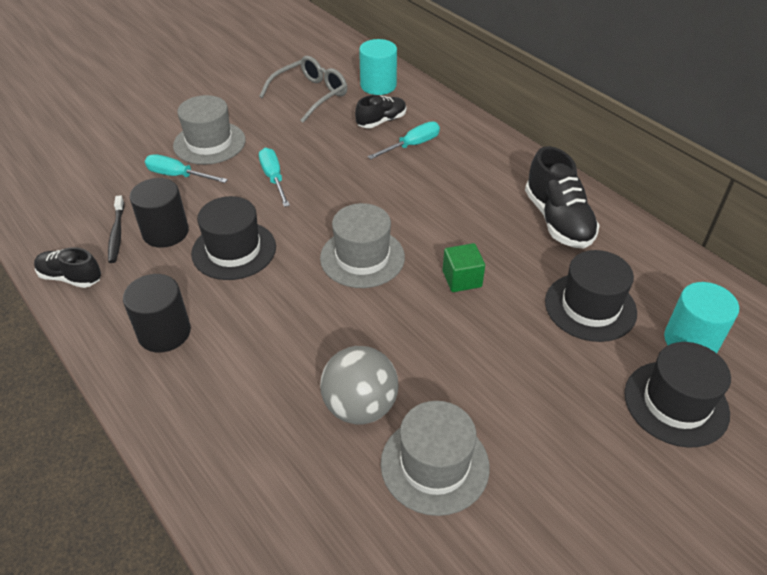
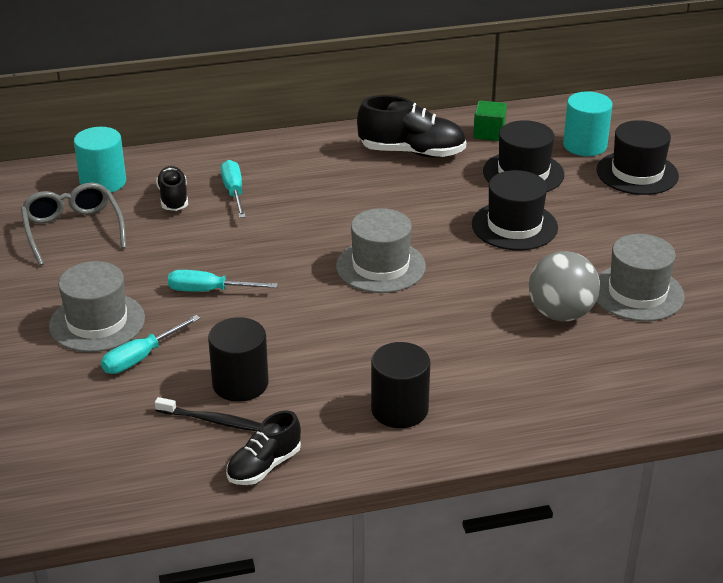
camera: 65 degrees left, 10 degrees down
(234, 250) = (308, 341): black hat -> black hat (514, 226)
(462, 279) = (448, 222): green cube -> green cube (489, 133)

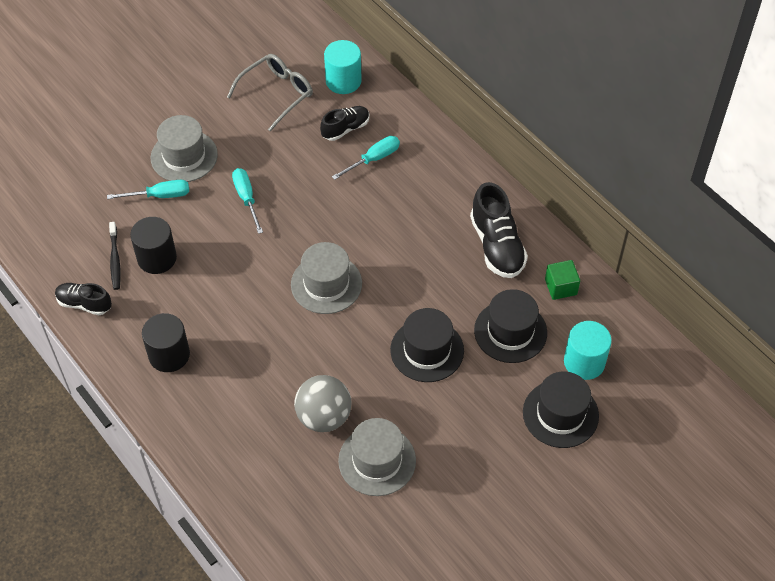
camera: 65 degrees right, 20 degrees up
(141, 357) = (159, 195): turquoise screwdriver -> turquoise screwdriver turned 150 degrees clockwise

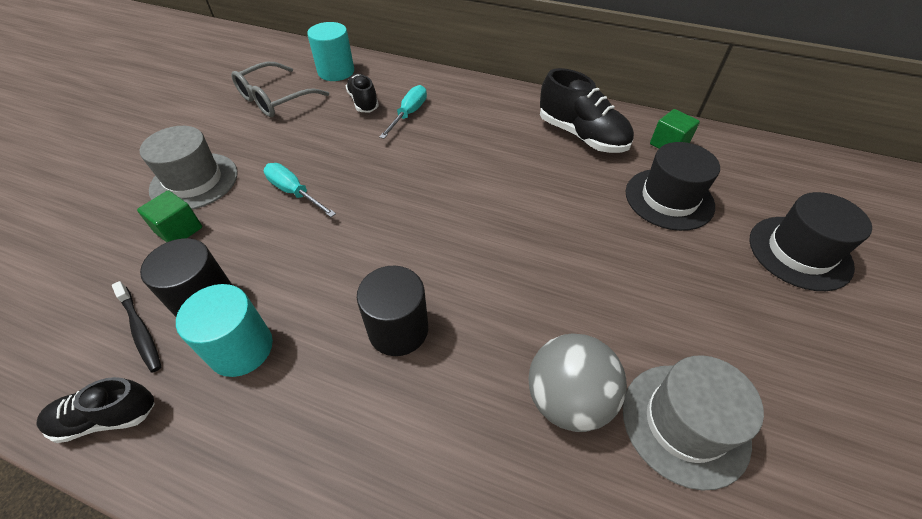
camera: 30 degrees left, 5 degrees down
(159, 195) = (179, 230): turquoise screwdriver -> green cube
(169, 355) = (286, 428): black cylinder -> black cylinder (398, 329)
(277, 94) = (275, 99): grey glasses -> grey glasses turned 150 degrees counterclockwise
(326, 284) = (445, 237): grey hat -> none
(345, 129) = (363, 102): black shoe -> black shoe turned 45 degrees counterclockwise
(427, 350) = (611, 254): black hat -> none
(584, 362) = (760, 195): turquoise cylinder -> turquoise cylinder (241, 348)

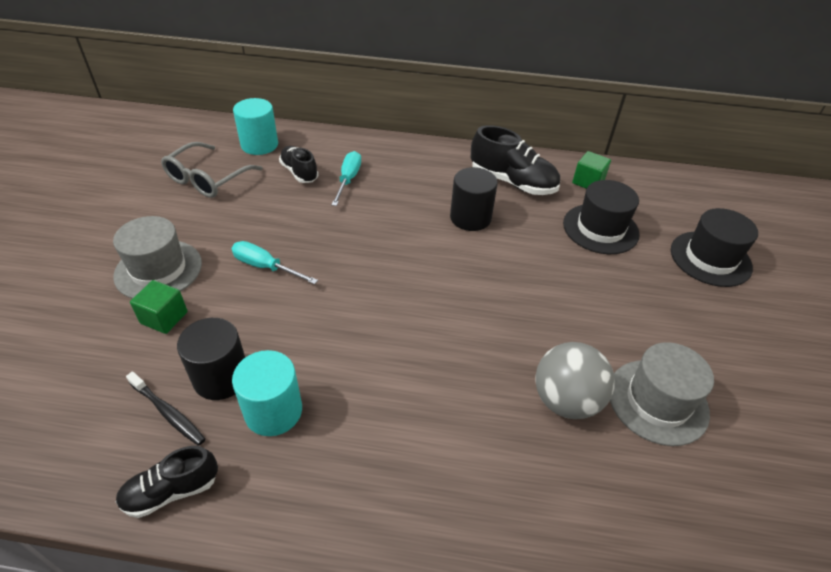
camera: 15 degrees left, 5 degrees down
(398, 329) = (409, 371): black cylinder -> black cylinder (470, 218)

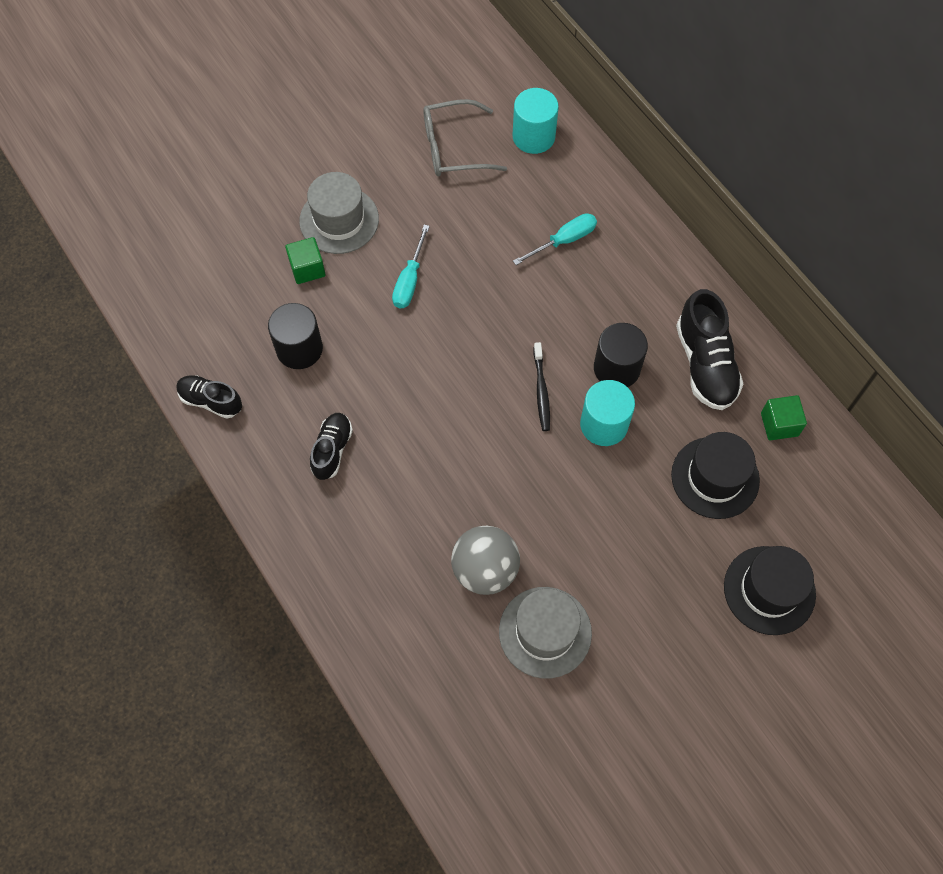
camera: 50 degrees right, 20 degrees up
(168, 413) = (250, 347): black toothbrush -> black toothbrush (541, 391)
(265, 267) = (410, 280): turquoise screwdriver -> turquoise screwdriver turned 150 degrees counterclockwise
(273, 411) = (305, 402): turquoise cylinder -> turquoise cylinder (604, 424)
(299, 172) = (532, 199): black shoe -> black shoe (332, 450)

